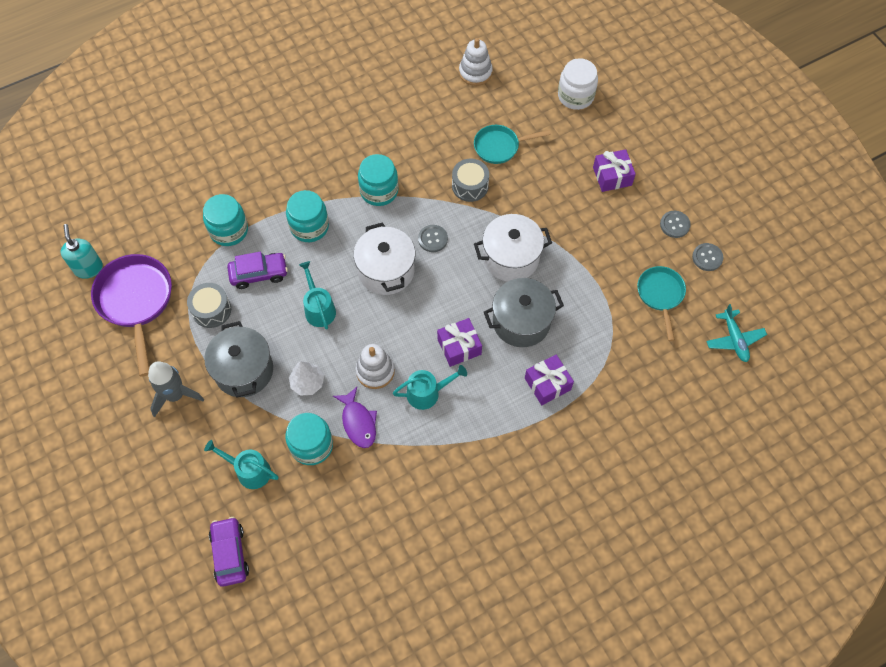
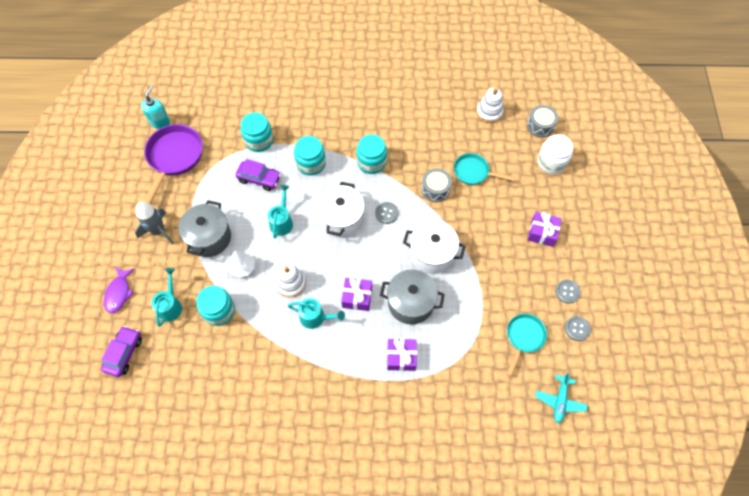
camera: 30 degrees right, 0 degrees up
(211, 310) = (215, 187): grey drum -> grey drum (540, 126)
(249, 471) = (170, 306): turquoise watering can -> turquoise watering can turned 45 degrees clockwise
(358, 422) = (258, 312): purple fish -> purple fish (119, 293)

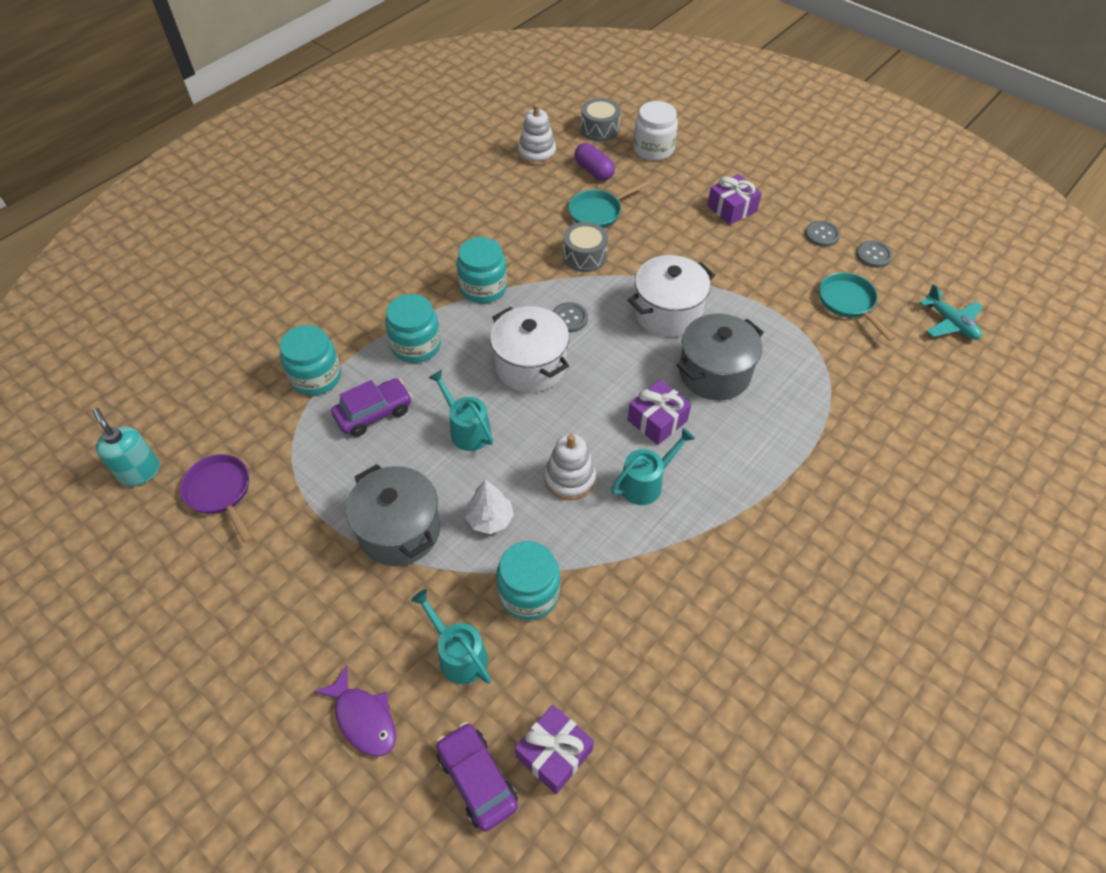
camera: 50 degrees left, 10 degrees down
(158, 231) = (317, 591): grey rocket -> none
(174, 158) = (221, 493): purple pan -> purple pan, size x0.61
(401, 357) = (780, 428): purple gift -> purple gift (554, 753)
(503, 147) = (594, 171): none -> purple capsule

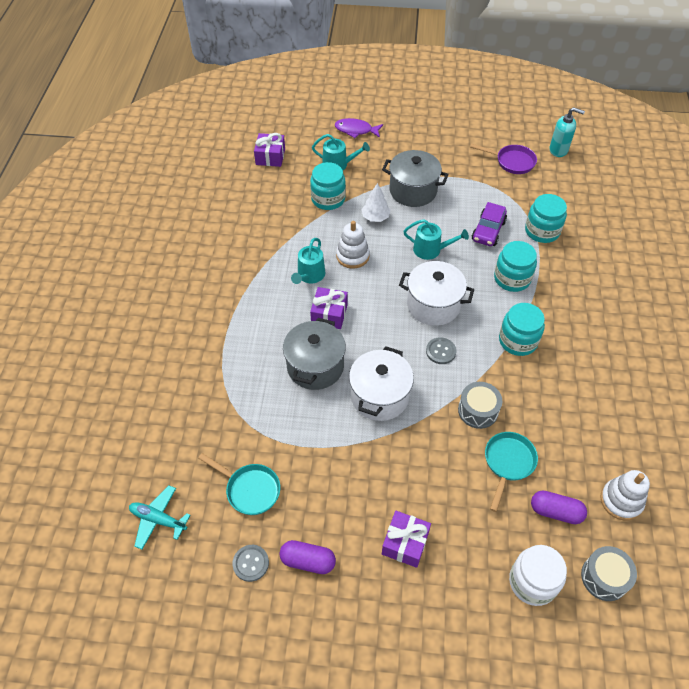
camera: 145 degrees right, 0 degrees up
(477, 779) = (294, 136): purple car -> none
(822, 235) = (308, 561): grey button -> purple capsule

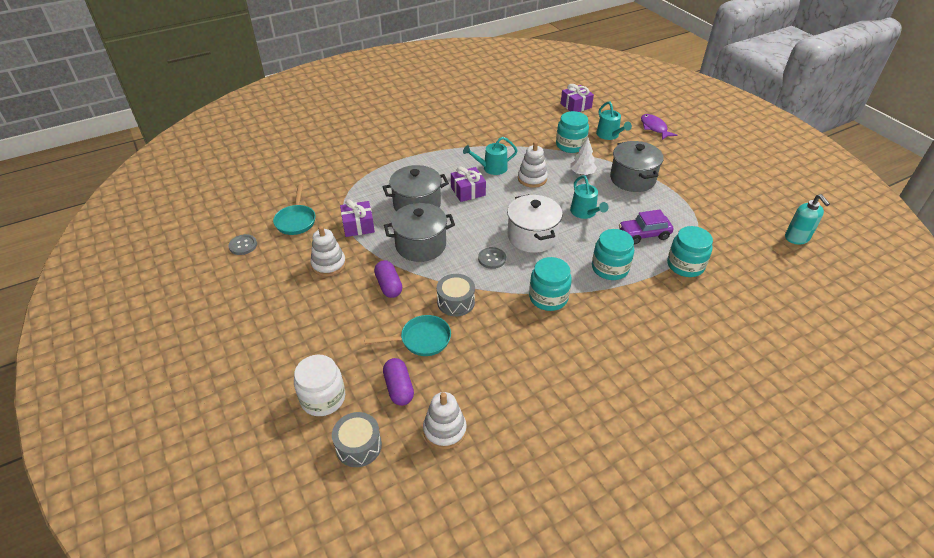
camera: 55 degrees right, 10 degrees down
(158, 519) = (248, 195): turquoise plane -> none
(308, 561) = (261, 269): purple capsule -> purple capsule (389, 286)
(348, 491) = (329, 264): none -> white stacking toy
(379, 396) = (420, 245): white pot -> grey pot
(405, 543) = (307, 311): purple gift -> purple gift (358, 226)
(512, 162) = (740, 216): purple pan -> none

